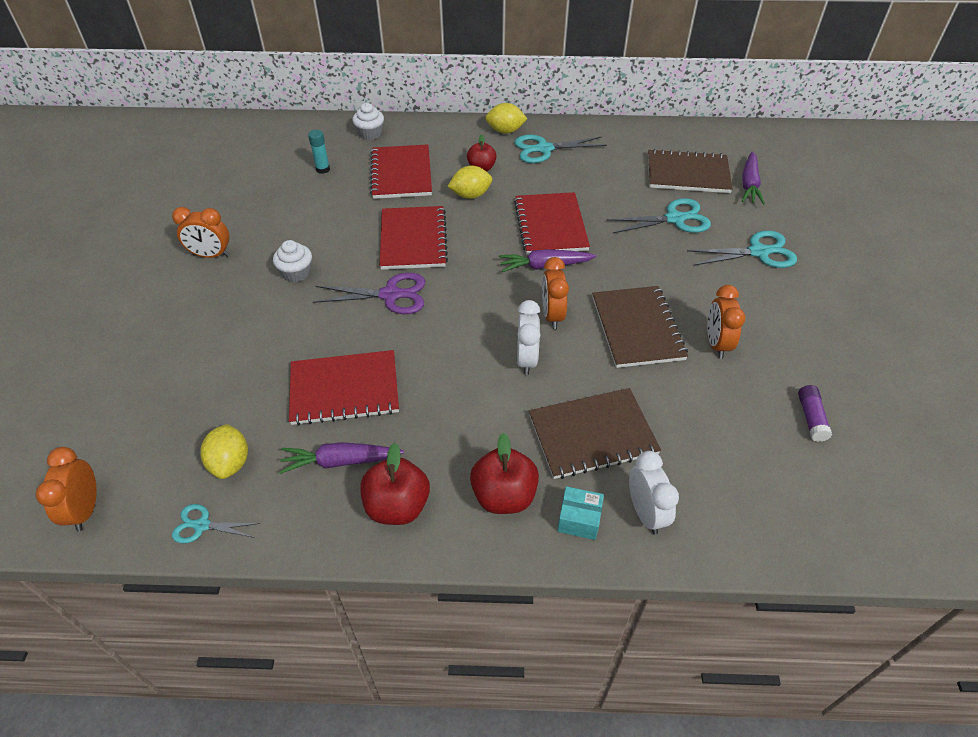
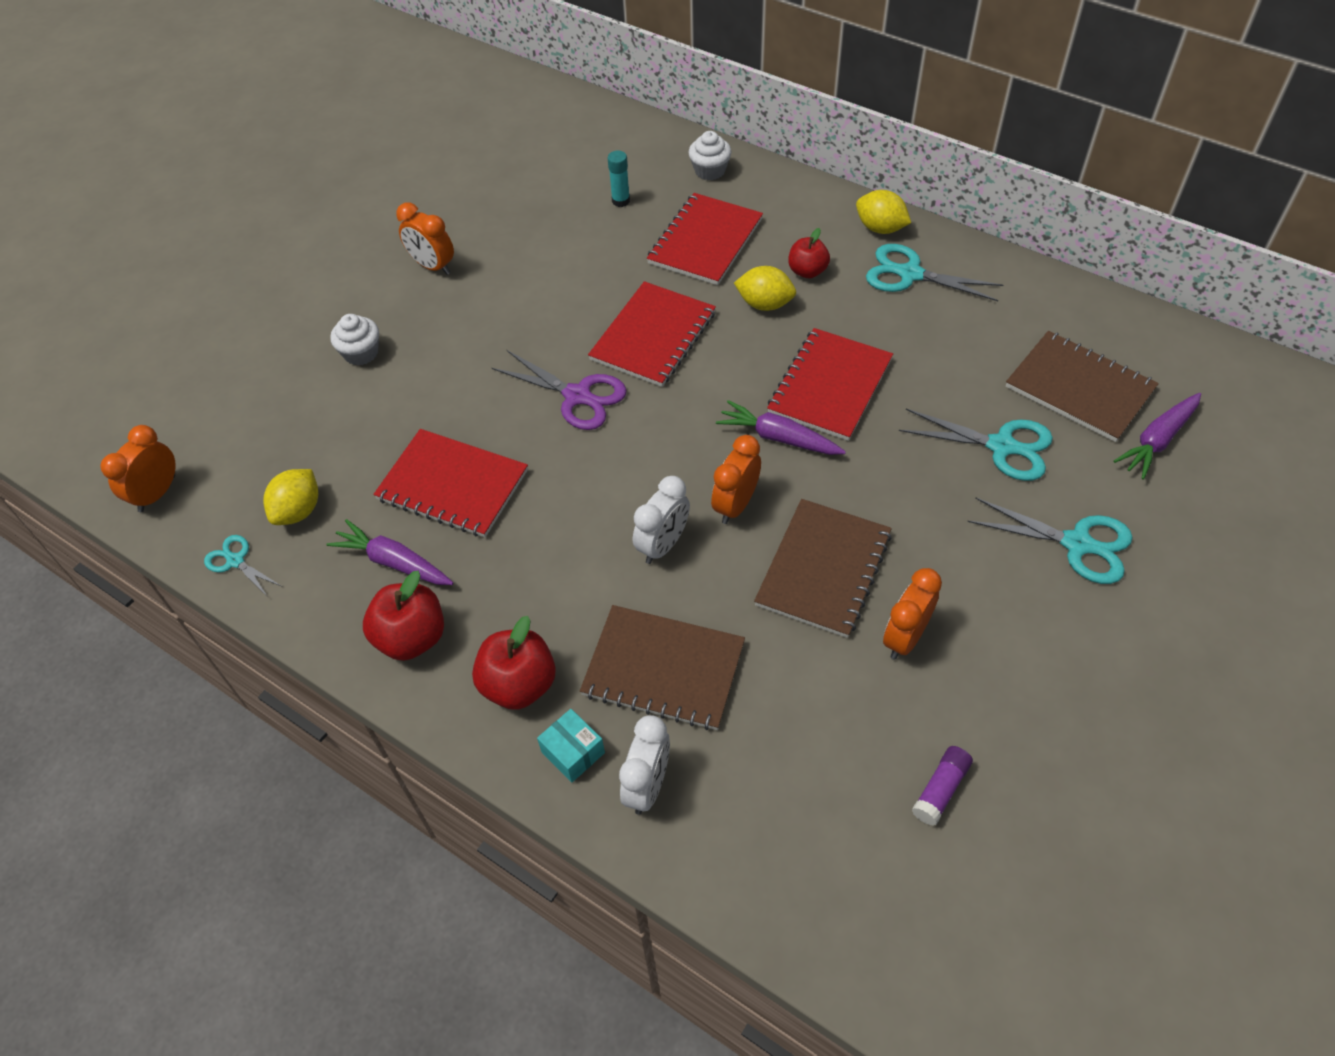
camera: 35 degrees right, 5 degrees up
(296, 273) = (501, 325): white cupcake -> white cupcake (361, 353)

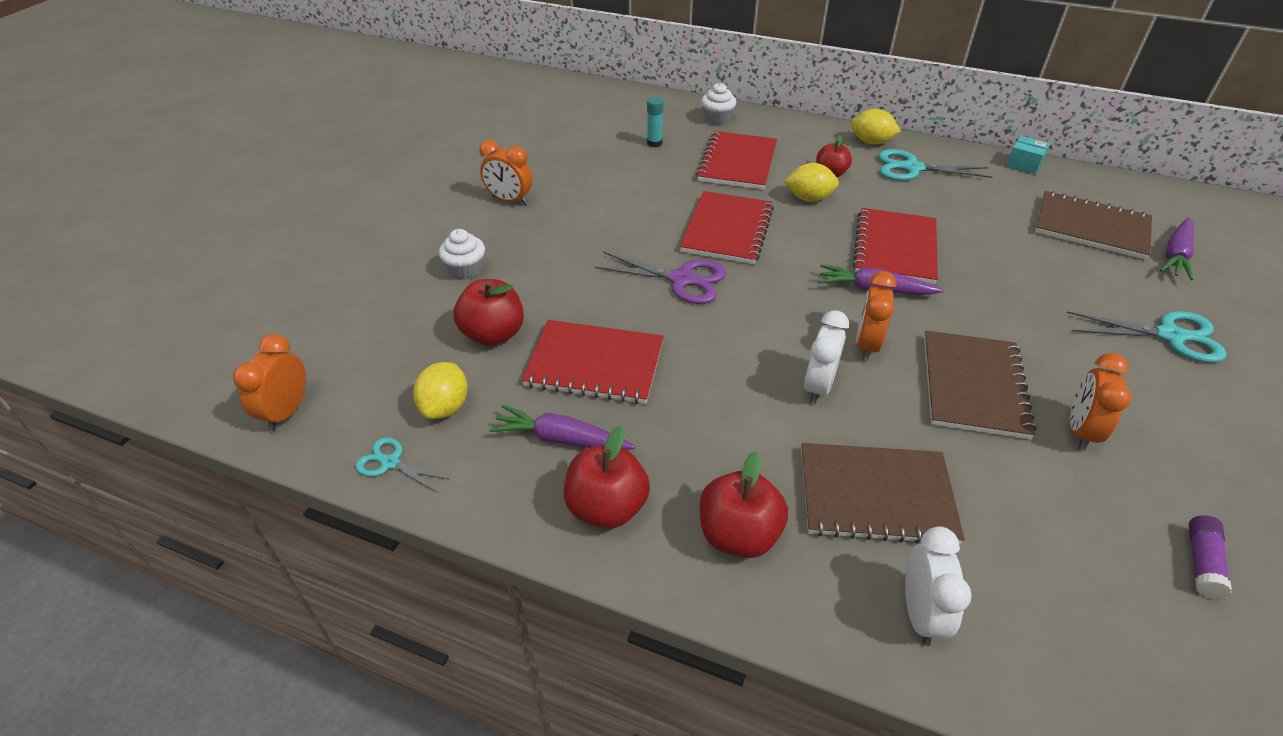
camera: 15 degrees left, 10 degrees down
(366, 436) = (493, 334): none -> red apple
(573, 752) = (826, 593): turquoise box -> turquoise box (1024, 164)
(1001, 446) = (1059, 273): turquoise scissors -> none

